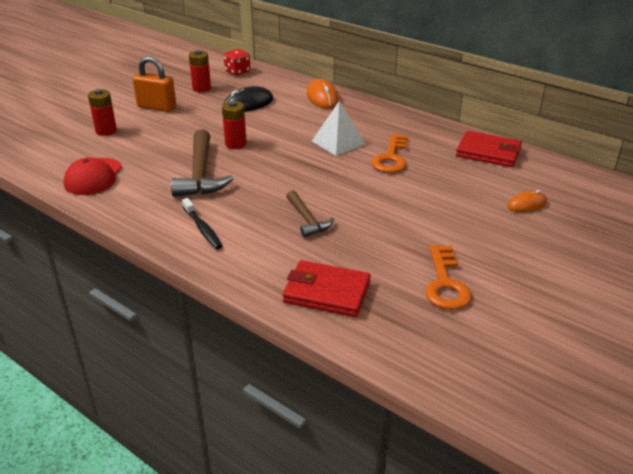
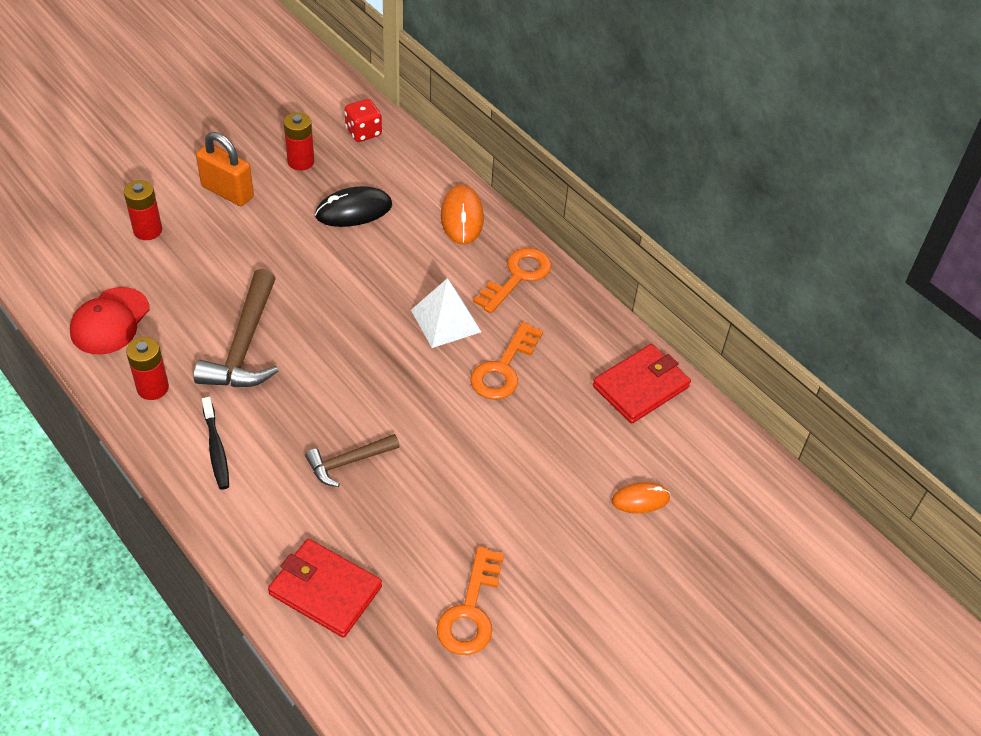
camera: 10 degrees right, 15 degrees up
(235, 144) = (308, 294): red battery -> red battery (153, 388)
(307, 219) = (348, 462): brown hammer -> brown hammer turned 75 degrees clockwise
(374, 117) = (517, 277): none -> orange key
(488, 152) = (640, 387): red wallet -> red wallet turned 75 degrees counterclockwise

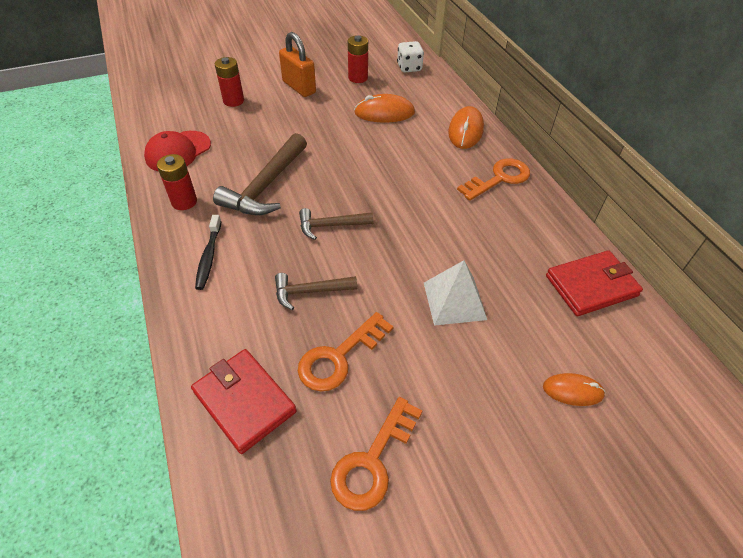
camera: 20 degrees right, 0 degrees up
(342, 379) = (331, 225): none -> brown hammer
(354, 210) = (384, 113): black mouse -> orange mouse
(363, 132) = (409, 68): red dice -> white dice
(445, 321) = (430, 199): white pyramid -> white pyramid (454, 300)
(503, 368) = (468, 244): orange key -> orange key (339, 357)

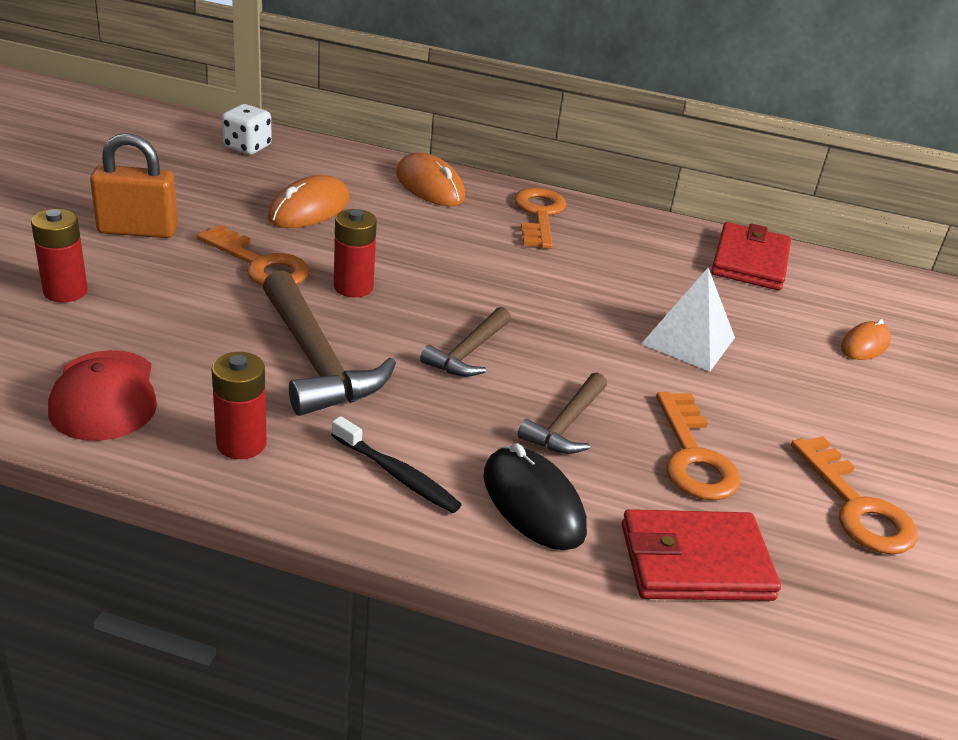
camera: 55 degrees left, 15 degrees down
(232, 313) = (533, 503): none -> black mouse
(318, 128) = (259, 264): none -> orange key
(358, 78) = (201, 185): red battery -> red battery (353, 287)

